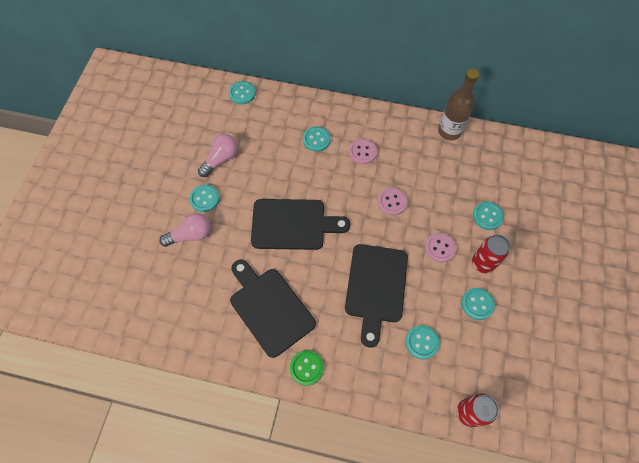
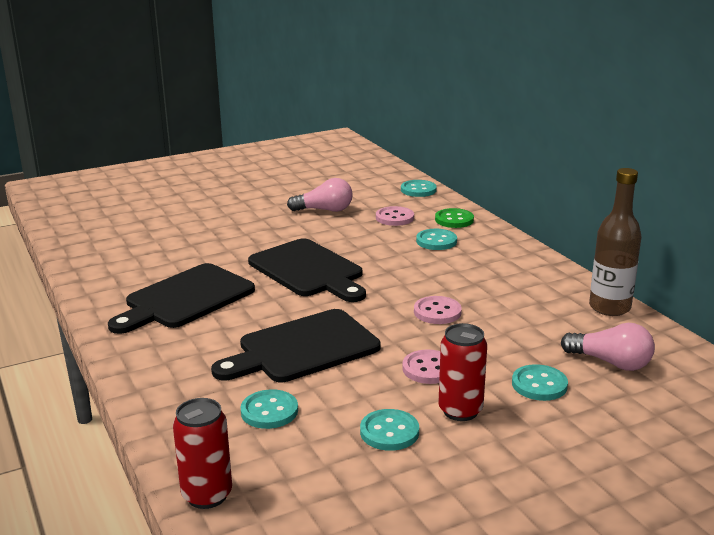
camera: 50 degrees right, 40 degrees down
(191, 235) = (216, 230): pink light bulb -> pink light bulb (611, 362)
(204, 199) = (267, 221): turquoise button -> none
(269, 308) = (185, 299): black cutting board -> black cutting board turned 150 degrees counterclockwise
(306, 368) = (136, 348): green button -> green button (454, 220)
(362, 152) = (470, 270): pink button -> pink button (394, 218)

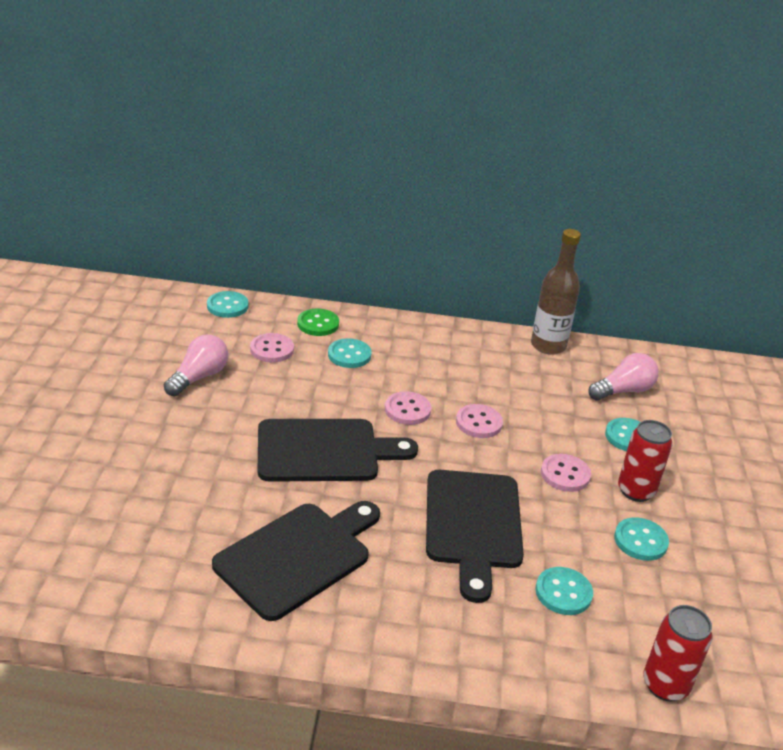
camera: 60 degrees left, 10 degrees up
(185, 299) = (298, 556): black cutting board -> black cutting board turned 120 degrees counterclockwise
(405, 281) = (407, 410): none -> pink button

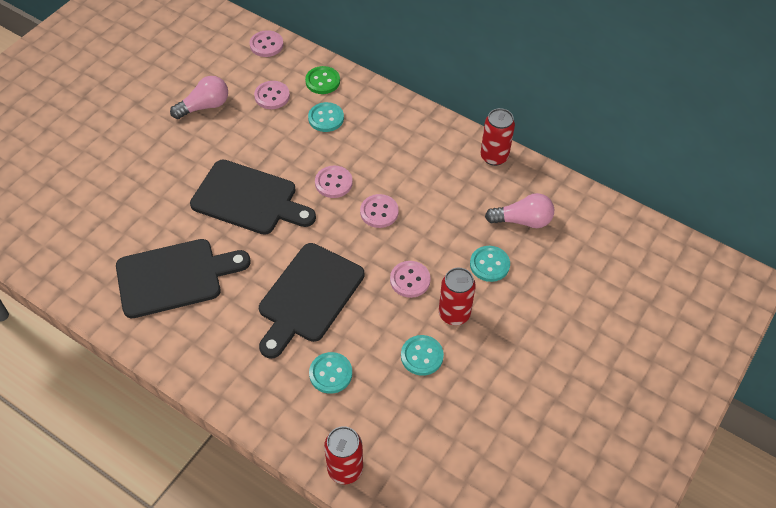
camera: 30 degrees right, 20 degrees up
(227, 306) = (266, 45): turquoise button -> pink button
(548, 346) = (494, 157): brown bottle -> red can

